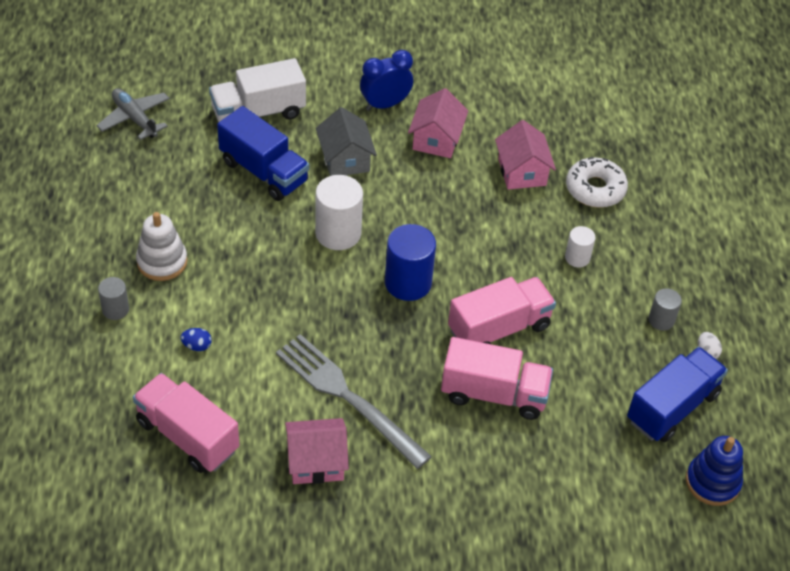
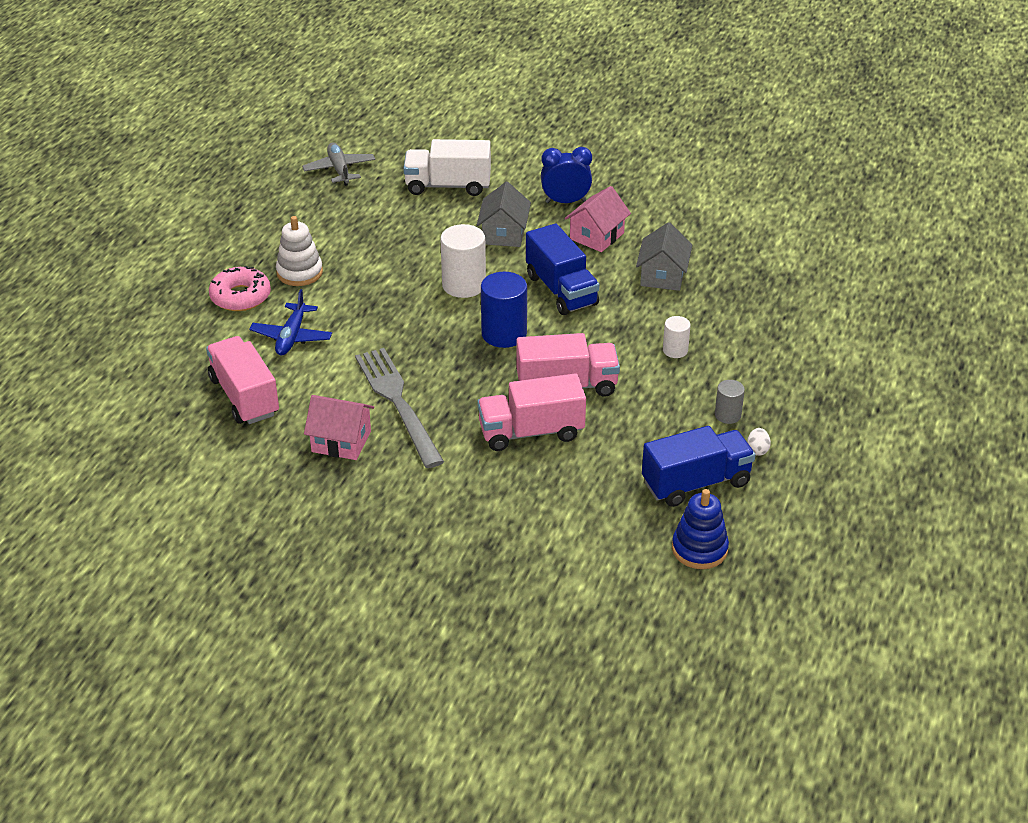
camera: 25 degrees right, 10 degrees down
(115, 309) = (240, 296): grey cylinder -> pink donut
(197, 346) = (292, 337): blue egg -> blue plane
(264, 171) = (426, 228): blue truck -> blue truck (561, 290)
(494, 394) = (531, 432): pink truck -> pink truck turned 135 degrees clockwise
(522, 172) = (662, 276): pink house -> grey house
(595, 189) = (726, 303): white donut -> none

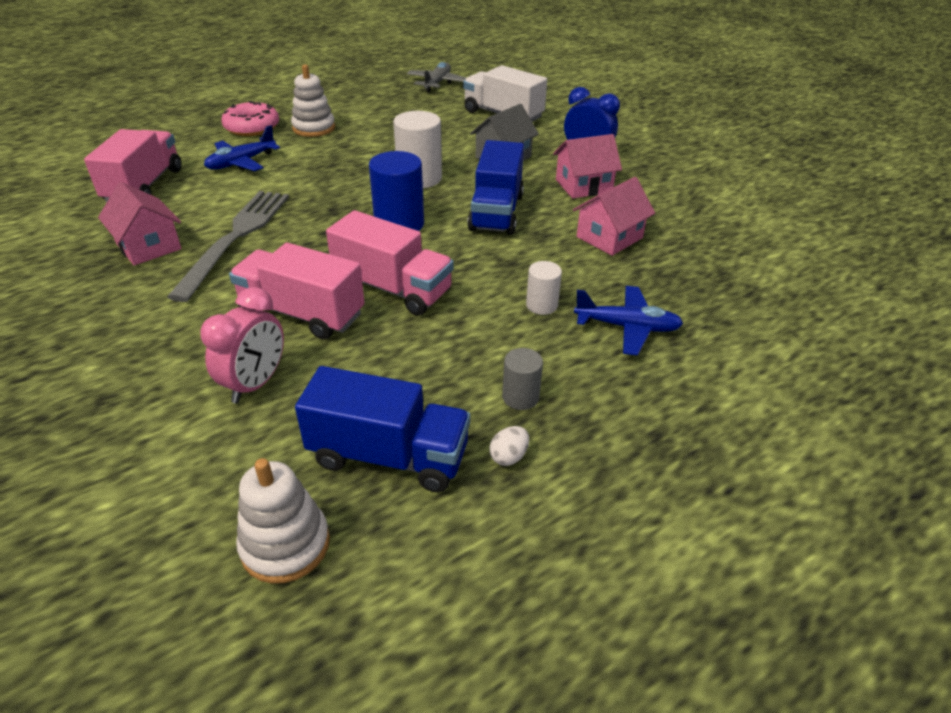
camera: 35 degrees right, 0 degrees up
(567, 487) = (255, 384): none -> pink clock
(662, 276) = (609, 237): grey house -> pink house
(699, 549) = (285, 545): blue stacking toy -> white stacking toy
(741, 340) = (627, 327): none -> blue plane

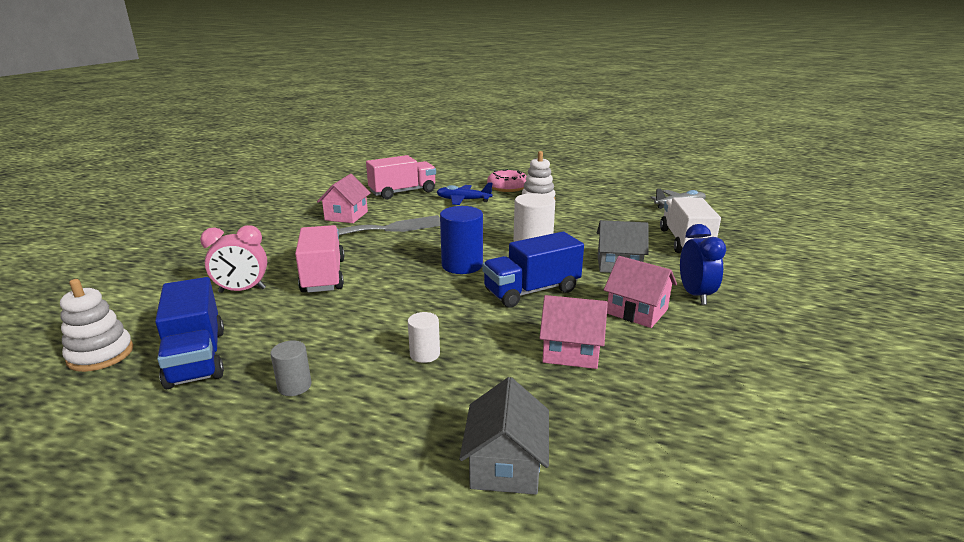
camera: 55 degrees right, 15 degrees down
(392, 289) = (381, 292): pink truck -> none
(509, 456) = (219, 405): white egg -> none
(627, 327) = (438, 407): blue plane -> none
(720, 323) = (505, 465): none -> grey house

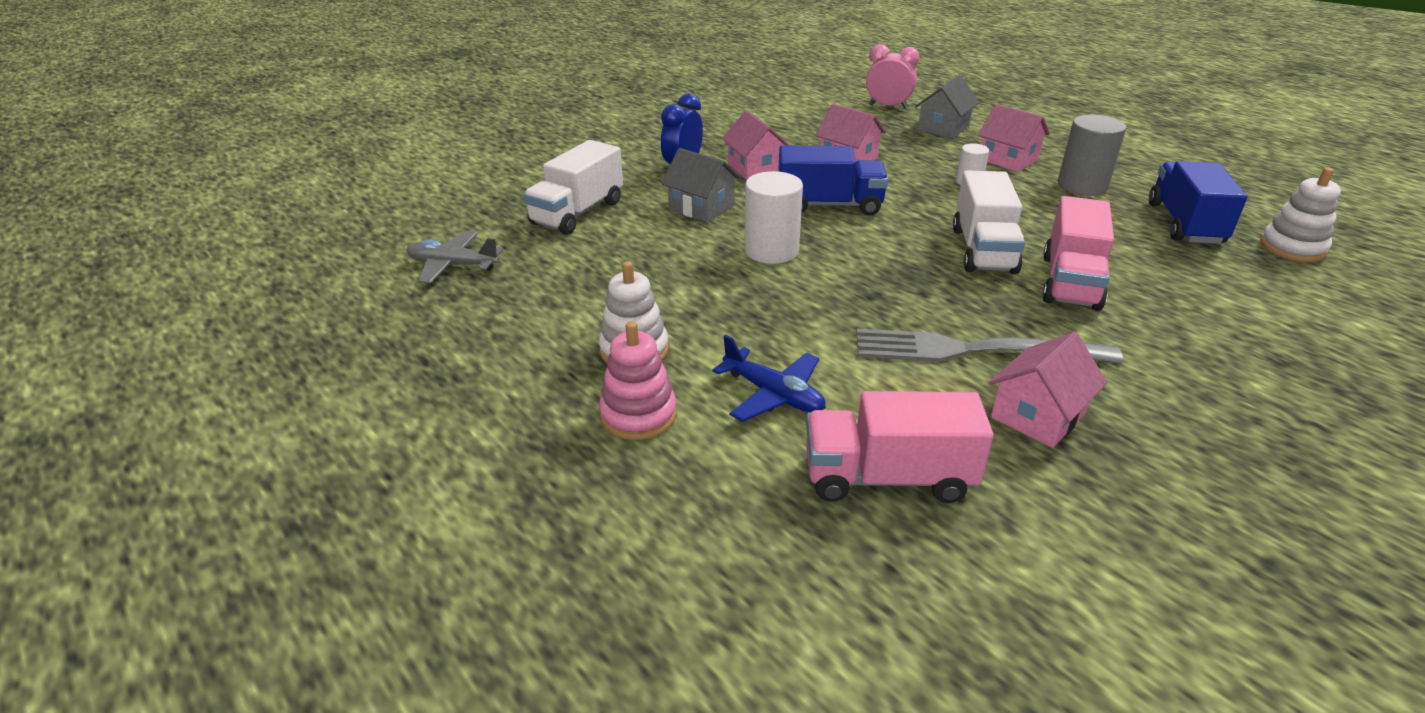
camera: 150 degrees left, 10 degrees up
(242, 290) = (1178, 287): pink clock -> pink clock (888, 106)
(294, 386) = (1082, 186): grey cylinder -> grey cylinder, size x1.81
(388, 410) = (1008, 159): none -> pink house
(390, 284) = (983, 250): none -> white truck
(462, 265) = (881, 252): blue cylinder -> none
(507, 187) = (638, 415): pink donut -> pink stacking toy

